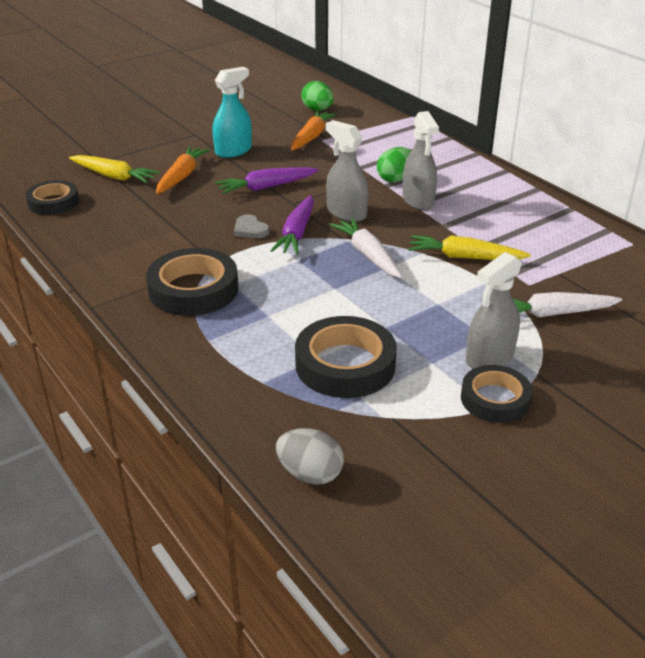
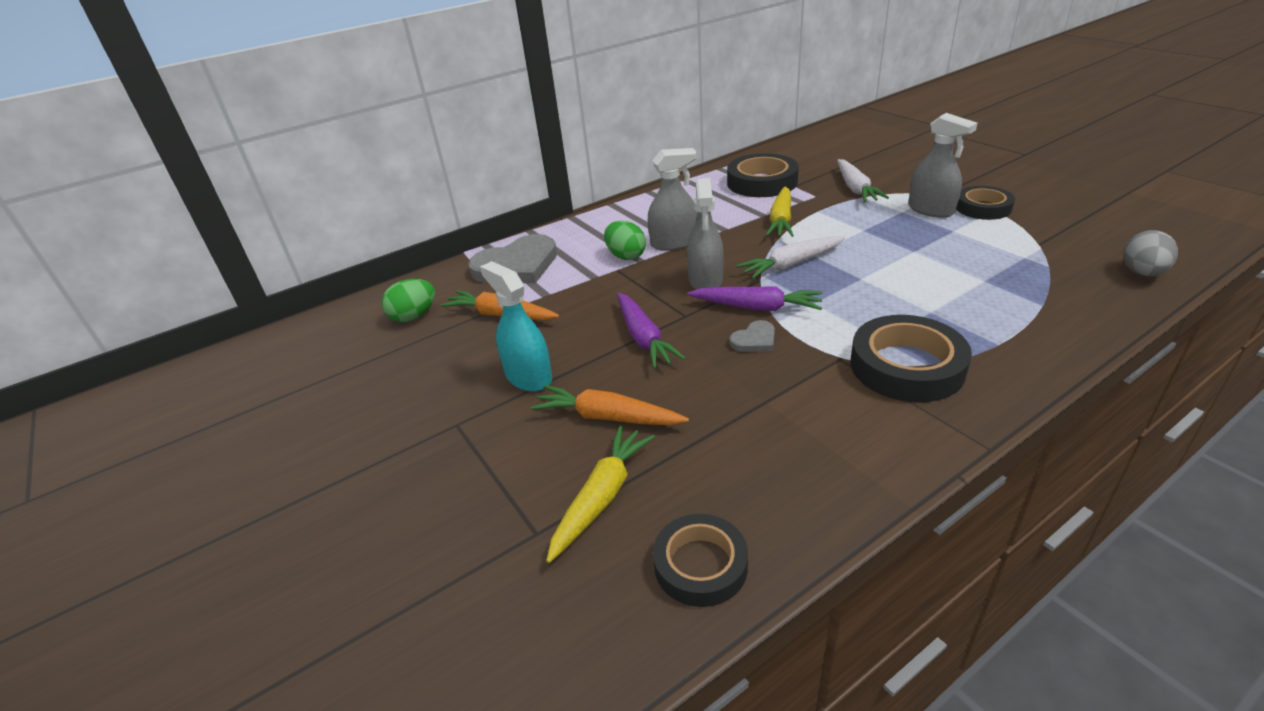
camera: 85 degrees left, 0 degrees up
(345, 364) = (984, 266): black tape -> black tape (762, 182)
(346, 213) = (705, 280): grey spray bottle -> grey spray bottle turned 45 degrees counterclockwise
(385, 137) = (517, 265): none -> grey heart

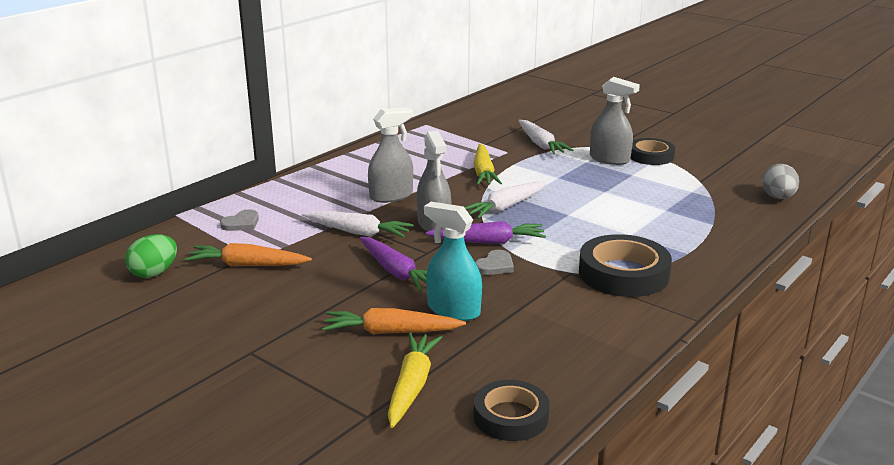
camera: 20 degrees left, 10 degrees down
(517, 265) = (241, 223): grey heart -> grey heart, size x0.46
(528, 377) = (301, 310): turquoise spray bottle -> turquoise spray bottle (453, 310)
(623, 285) = (358, 232): none -> white carrot
(626, 256) = (349, 209): green egg -> none
(762, 182) = (454, 142): black tape -> none

